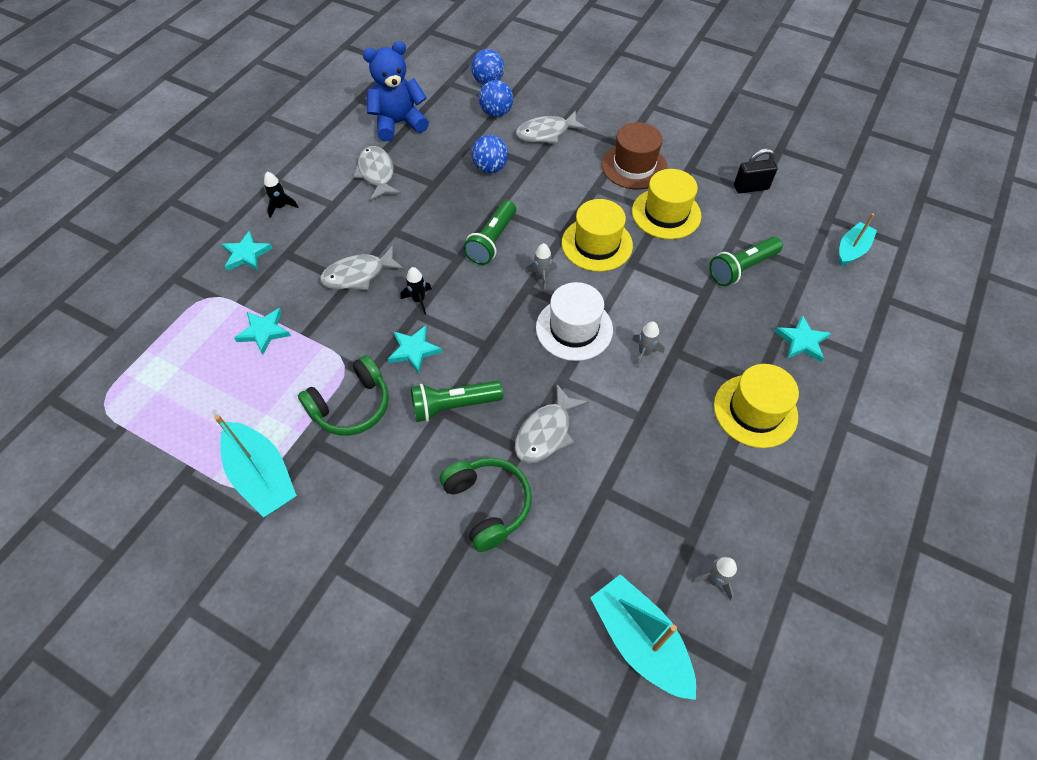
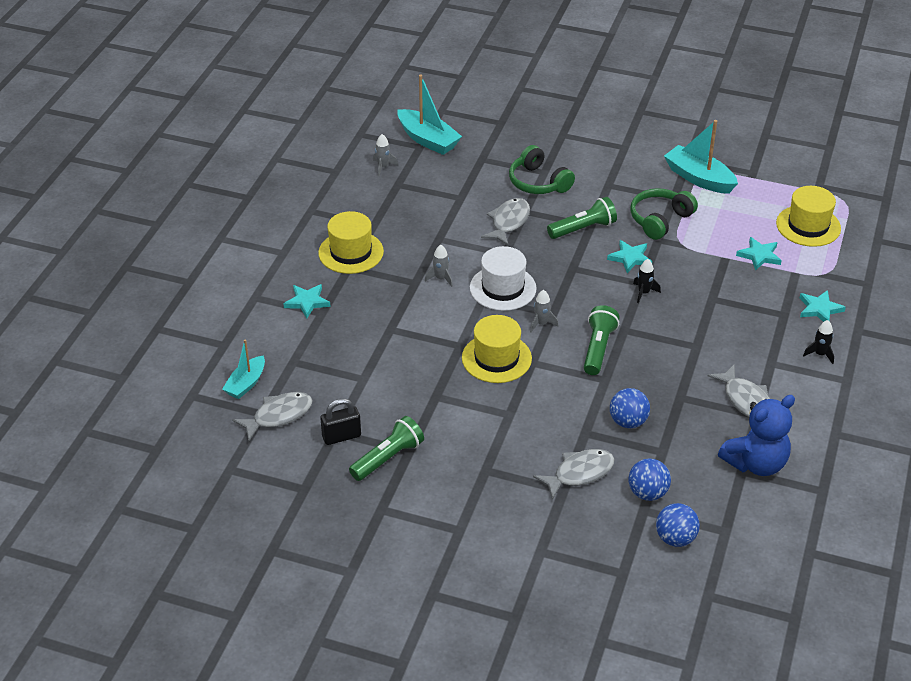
camera: 170 degrees right, 15 degrees down
(358, 275) = (707, 305): grey fish -> grey fish (278, 416)
(634, 166) = (471, 445): brown hat -> none
(666, 213) = (431, 396): yellow hat -> yellow hat (808, 226)
(742, 268) = (356, 353): green flashlight -> green flashlight (388, 458)

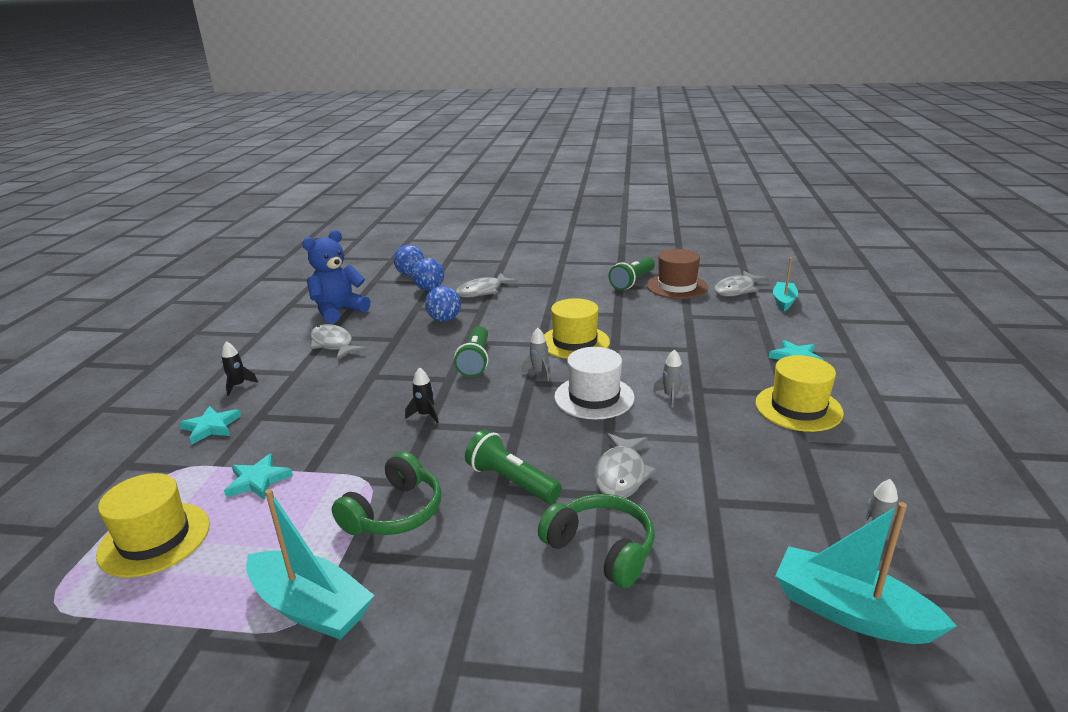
camera: 170 degrees right, 15 degrees down
(341, 436) = (677, 286): black padlock -> brown hat
(583, 228) = (511, 481): green flashlight -> green flashlight turned 75 degrees clockwise
(630, 258) = (442, 451): turquoise star -> none

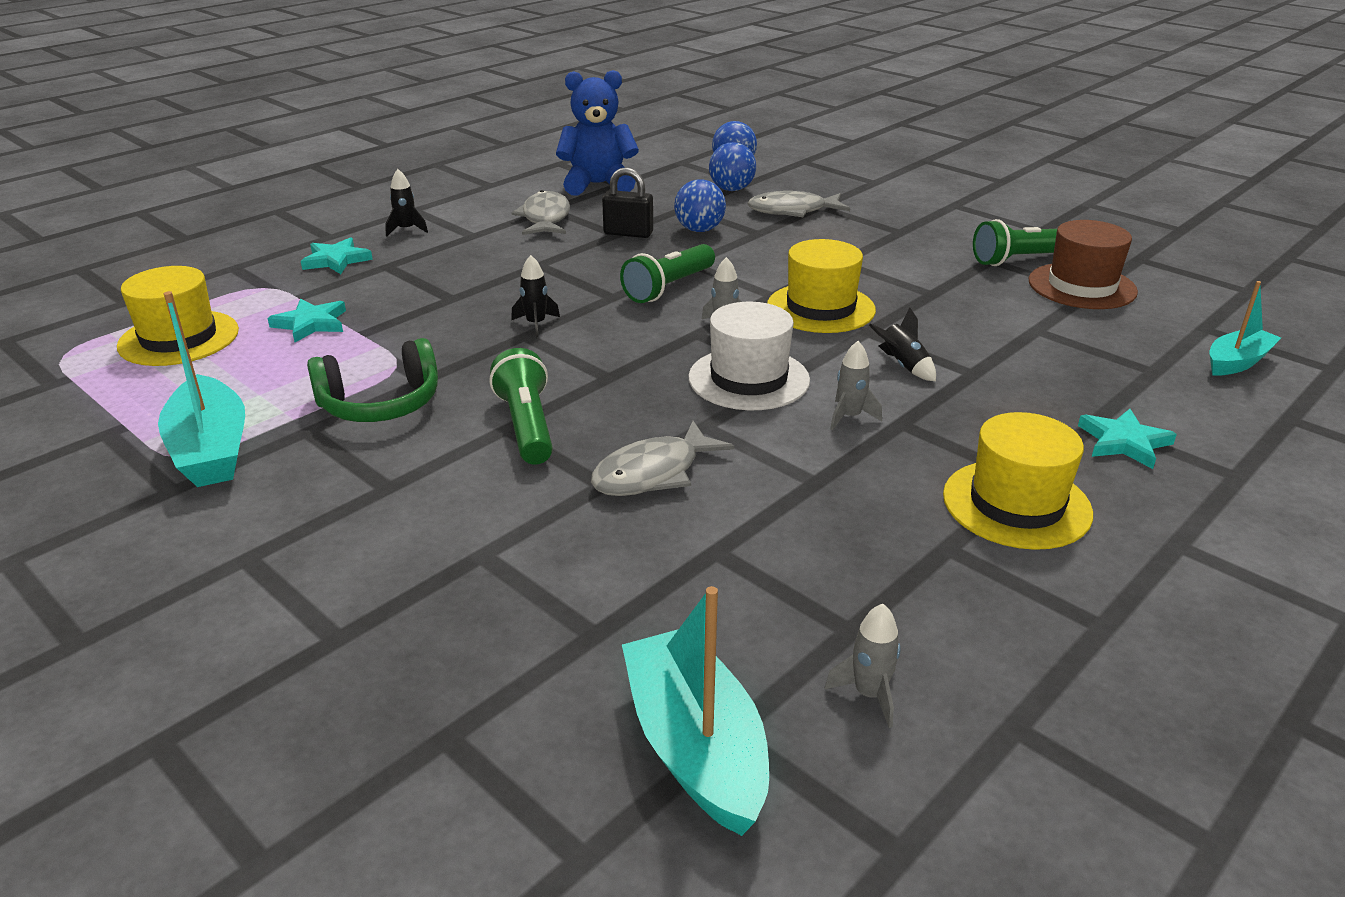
camera: 35 degrees right, 5 degrees up
(403, 336) = (628, 233): none -> black padlock
(601, 549) = (519, 534): green headphones -> none
(657, 358) = (903, 365): none -> black rocket
(736, 290) = (1177, 320): grey fish -> none

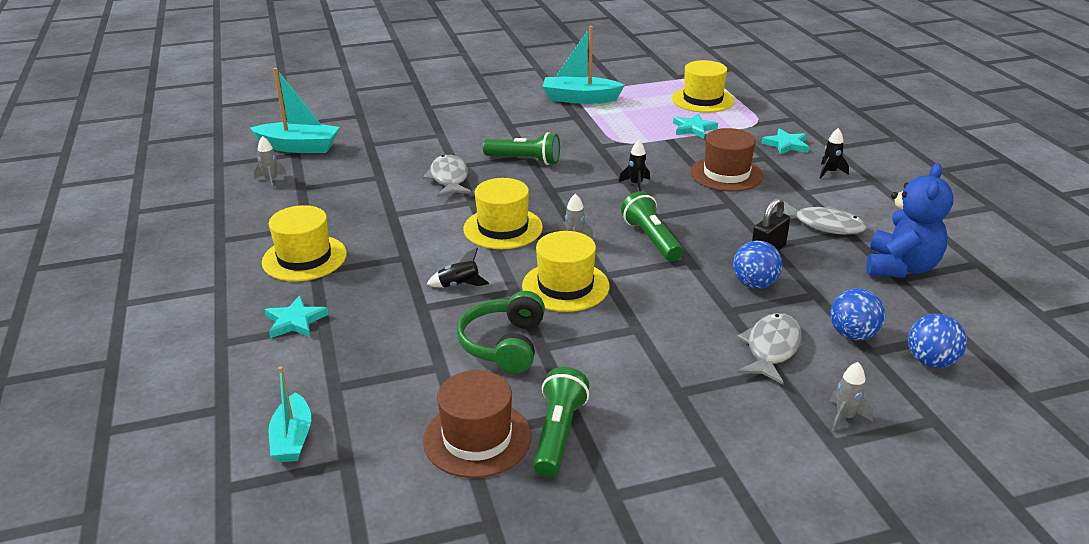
camera: 120 degrees right, 0 degrees up
(380, 404) = (584, 133): green headphones -> green headphones (504, 344)
(456, 279) = (726, 174): none -> brown hat
(748, 379) = (503, 228): white hat -> yellow hat
(849, 417) = (430, 244): grey rocket -> grey rocket (845, 417)

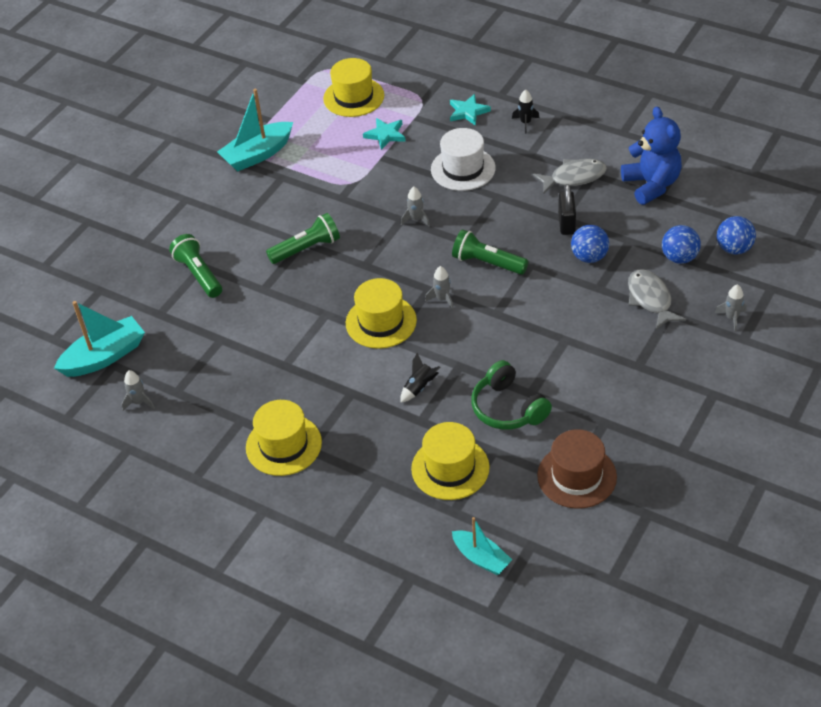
camera: 40 degrees left, 15 degrees up
(295, 321) = (358, 492): turquoise star -> none
(449, 178) = (277, 304): grey fish -> none
(558, 434) = (612, 440): green flashlight -> green flashlight (198, 274)
(565, 286) = (485, 339): yellow hat -> yellow hat (450, 468)
(636, 184) = (416, 219): black rocket -> grey rocket
(726, 174) = (463, 169): brown hat -> white hat

